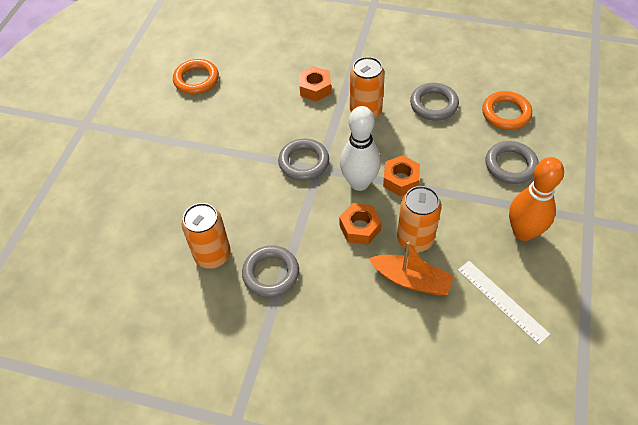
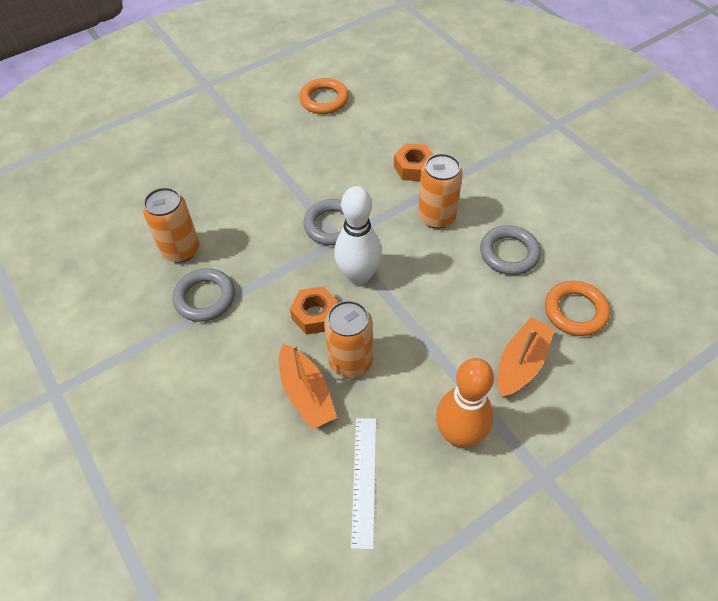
camera: 40 degrees right, 0 degrees up
(400, 180) = (398, 300): orange nut -> none
(510, 165) = (521, 363): grey ring -> orange boat

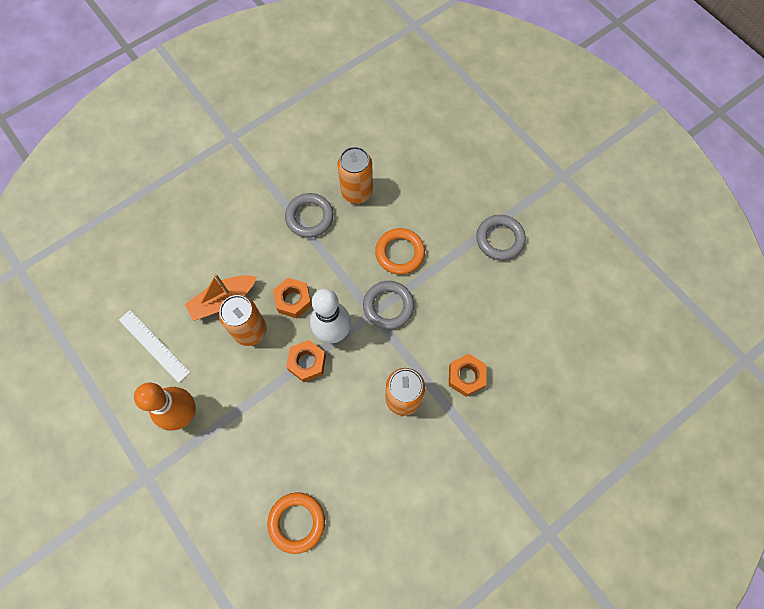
camera: 85 degrees right, 15 degrees up
(324, 100) = (555, 285): orange ring -> orange ring (400, 253)
(364, 480) = (154, 345): white ruler -> white ruler turned 45 degrees clockwise
(395, 301) = (307, 363): none -> orange nut
(509, 253) = (361, 465): grey ring -> grey ring (500, 239)
(521, 363) = (244, 467): orange boat -> none

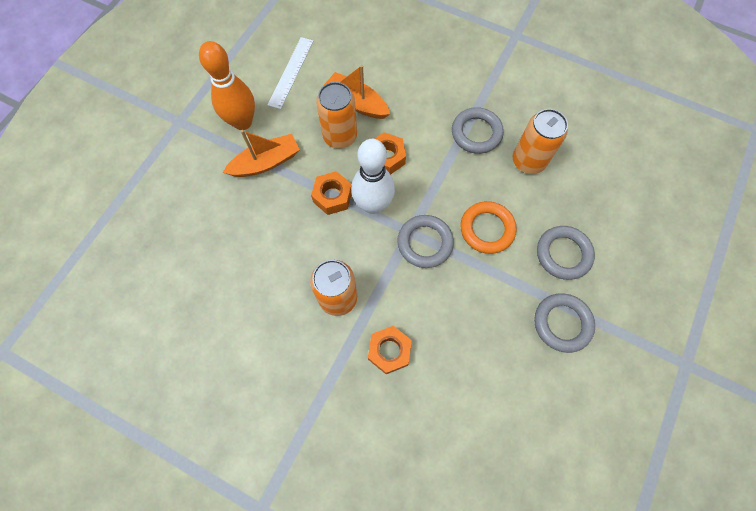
camera: 65 degrees right, 0 degrees up
(241, 408) = (266, 162): none -> orange boat
(297, 522) = (184, 255): orange ring -> none
(447, 209) = (563, 254): none -> grey ring

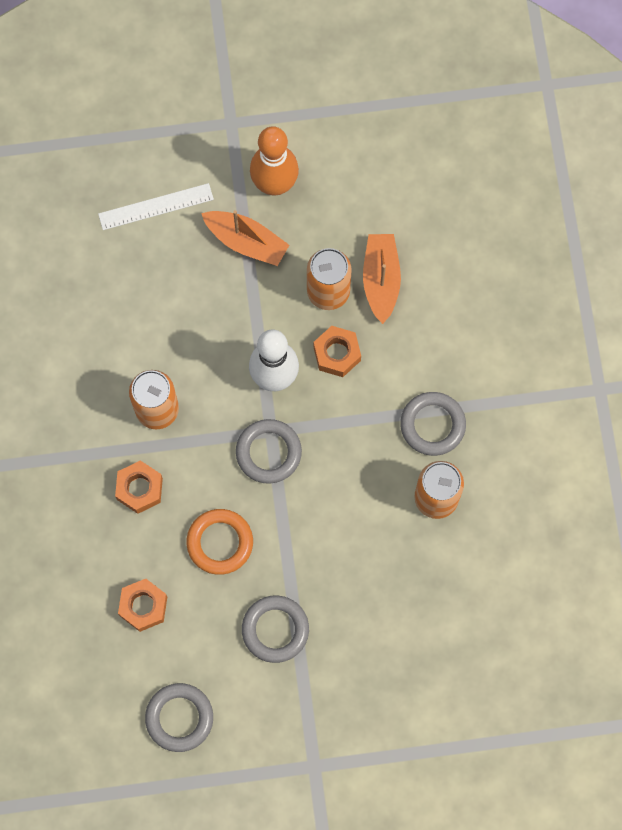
camera: 55 degrees right, 5 degrees up
(291, 72) = (369, 186): white ruler -> white ruler (156, 206)
(332, 196) = (255, 332): orange nut -> orange nut (143, 606)
(487, 229) = (326, 502): orange ring -> orange ring (220, 542)
(563, 254) = (350, 592): grey ring -> grey ring (179, 718)

